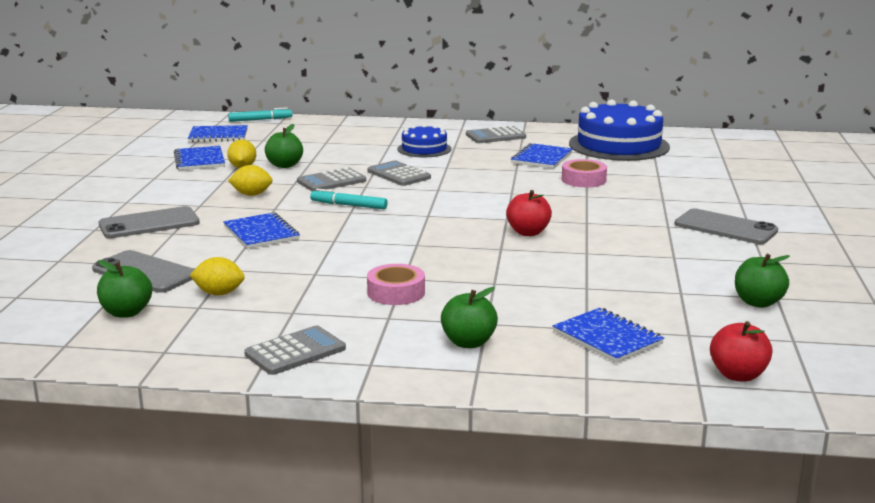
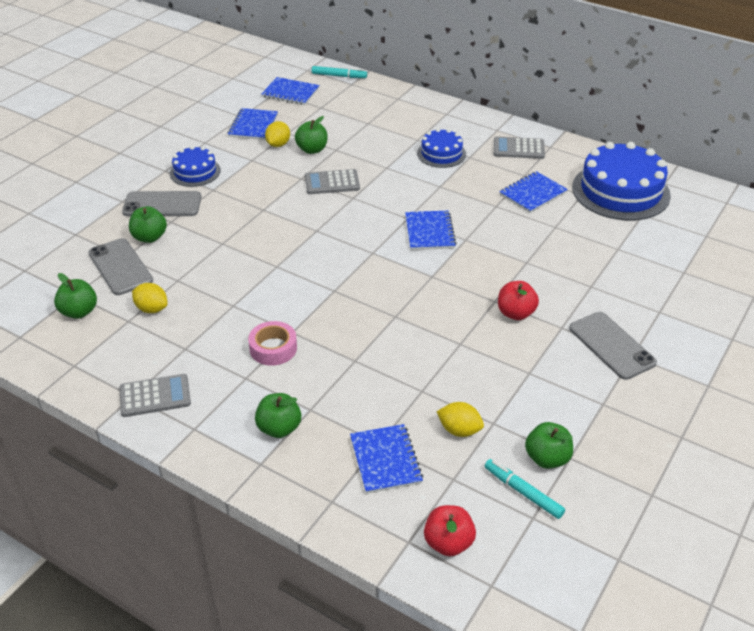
camera: 25 degrees right, 20 degrees up
(159, 247) = (149, 237): none -> green apple
(165, 197) = (195, 172): none -> blue cake
(251, 194) = (259, 185): yellow lemon -> yellow lemon (459, 430)
(261, 233) = (231, 240): blue notebook -> blue notebook (429, 232)
(348, 205) = (321, 221): turquoise marker -> turquoise marker (523, 492)
(398, 175) = (392, 187): grey calculator -> none
(528, 232) = (434, 301): red apple -> red apple (515, 313)
(583, 180) = (543, 237): pink tape -> none

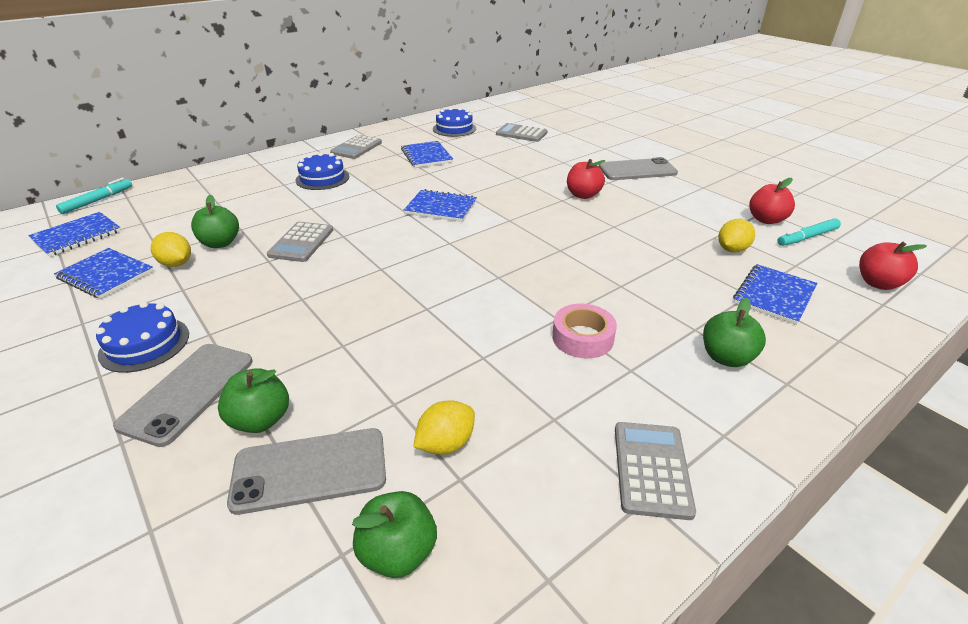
camera: 70 degrees left, 5 degrees down
(385, 460) = (774, 295): blue notebook -> blue notebook turned 60 degrees counterclockwise
(547, 458) = (766, 220): green apple -> red apple
(620, 191) = (454, 128): blue cake -> blue cake, size x0.54
(648, 240) = (521, 133): none -> grey calculator

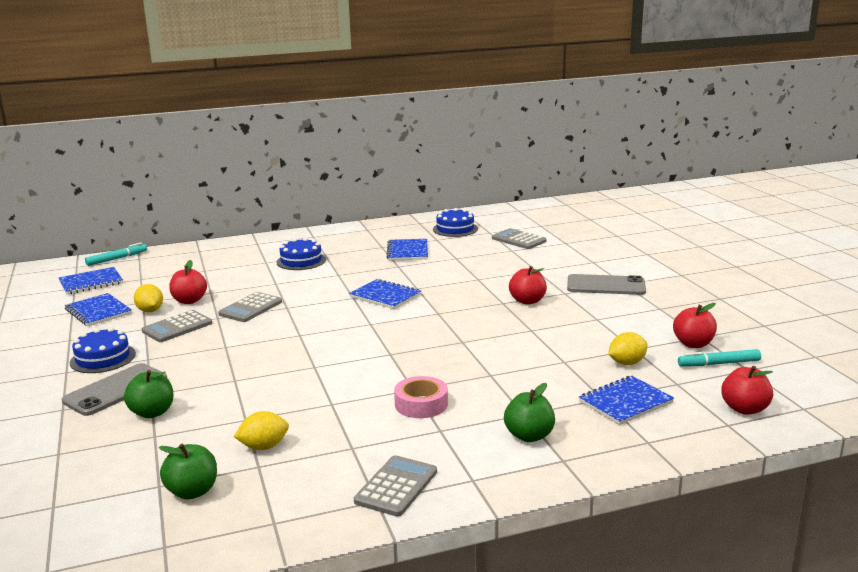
camera: 20 degrees right, 15 degrees down
(220, 243) = (189, 301): green apple -> red apple
(310, 470) = (166, 443): grey phone -> none
(356, 148) = (349, 238): grey calculator -> grey calculator (177, 327)

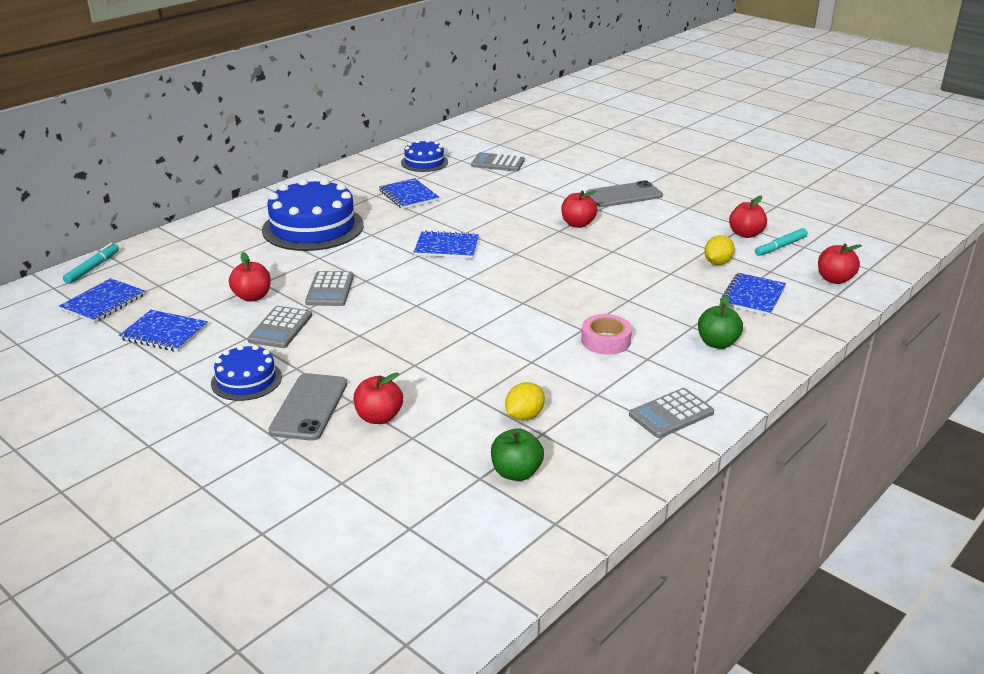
camera: 30 degrees left, 10 degrees up
(150, 311) = (224, 318): yellow lemon -> none
(152, 413) = (379, 417): green apple -> red apple
(301, 261) = (313, 227): blue cake -> blue cake, size x1.86
(396, 486) = (671, 414): grey calculator -> grey calculator turned 120 degrees counterclockwise

